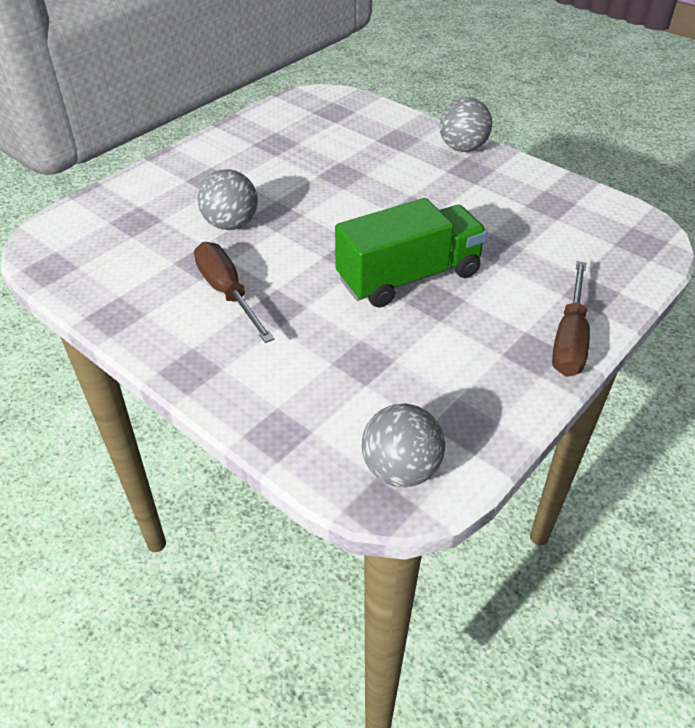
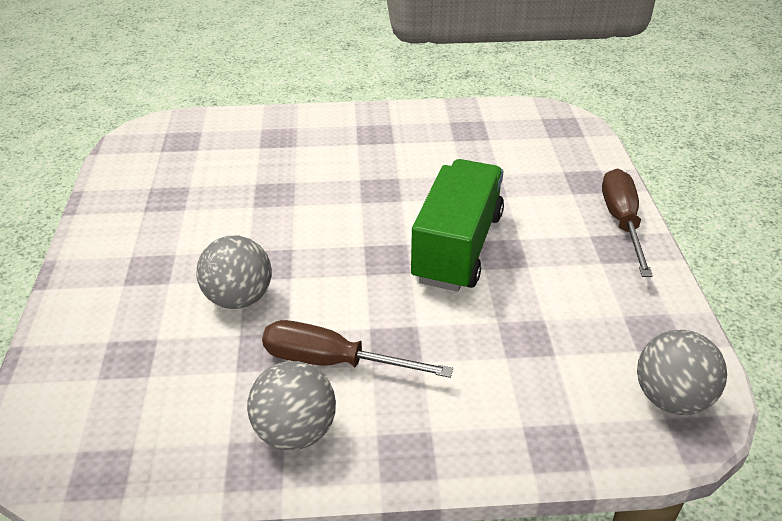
camera: 45 degrees left, 5 degrees down
(462, 148) = (343, 119): grey ball -> grey ball (295, 432)
(569, 338) = (622, 222): brown screwdriver -> brown screwdriver turned 150 degrees counterclockwise

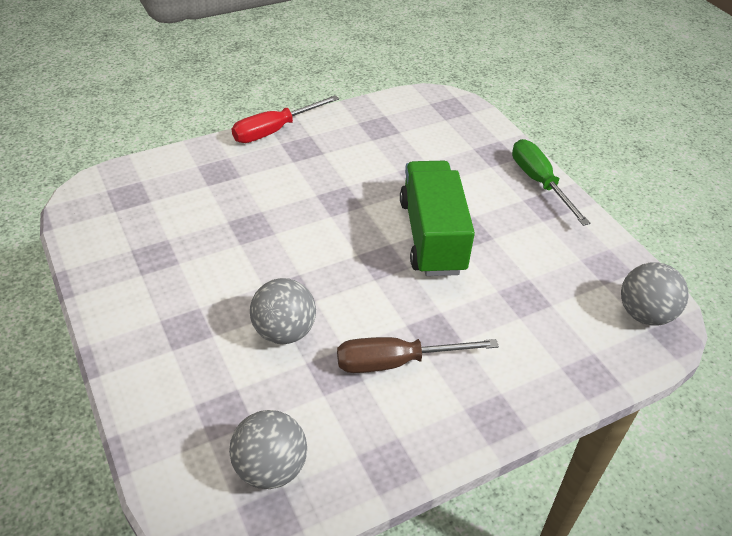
camera: 25 degrees left, 5 degrees up
(295, 432) = (403, 428): grey ball -> grey ball (270, 468)
(357, 112) = (274, 130): none -> red screwdriver
(622, 222) = (539, 182): brown screwdriver -> green screwdriver

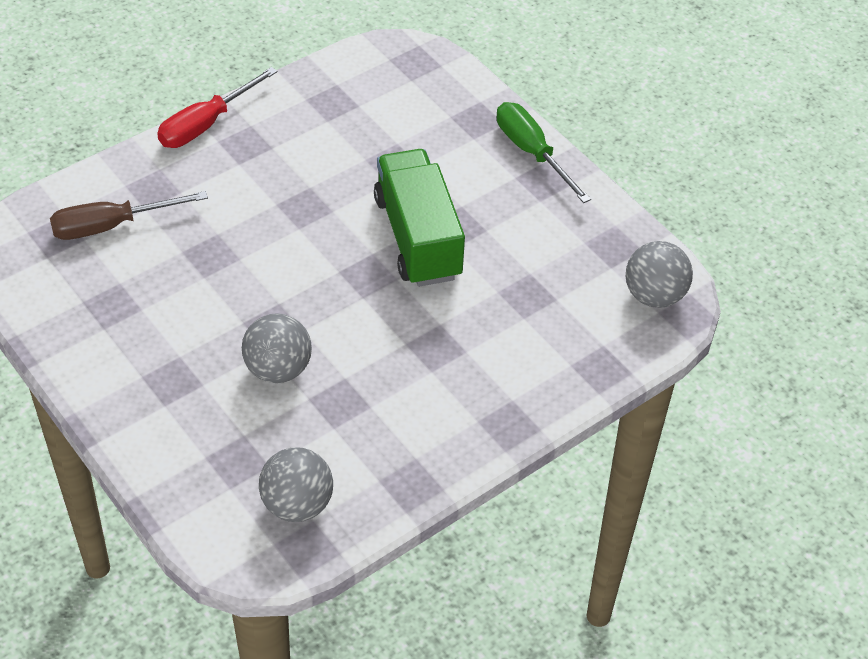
camera: 10 degrees left, 5 degrees up
(396, 362) = (401, 384): brown screwdriver -> brown screwdriver (111, 226)

